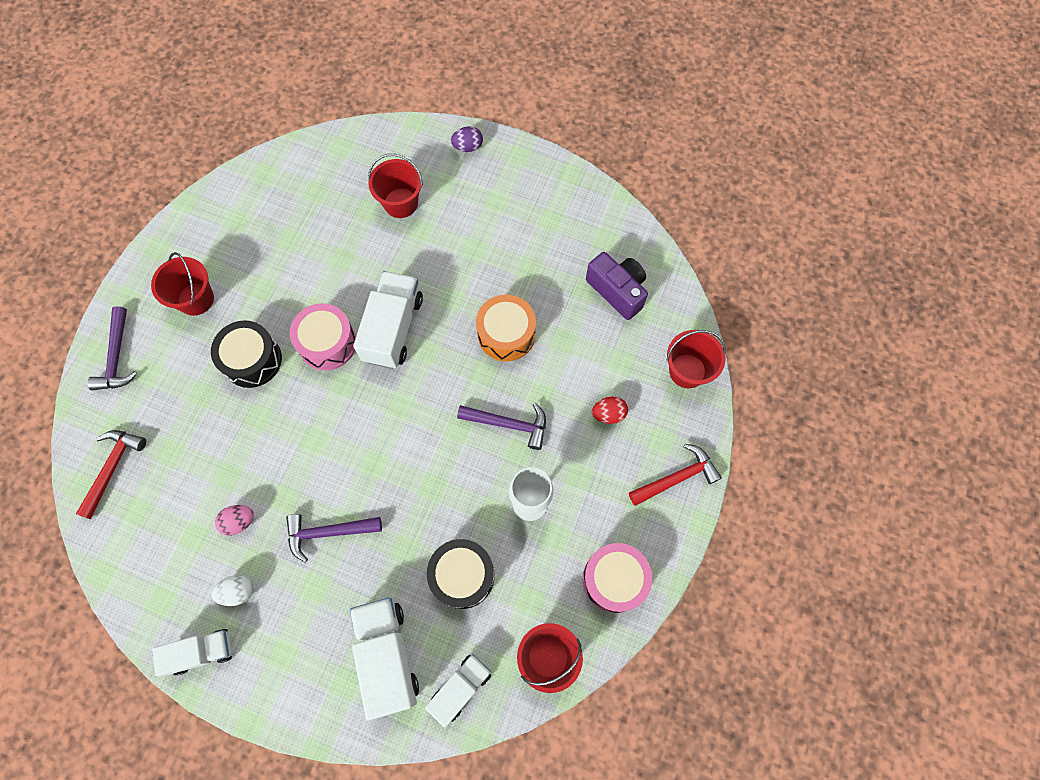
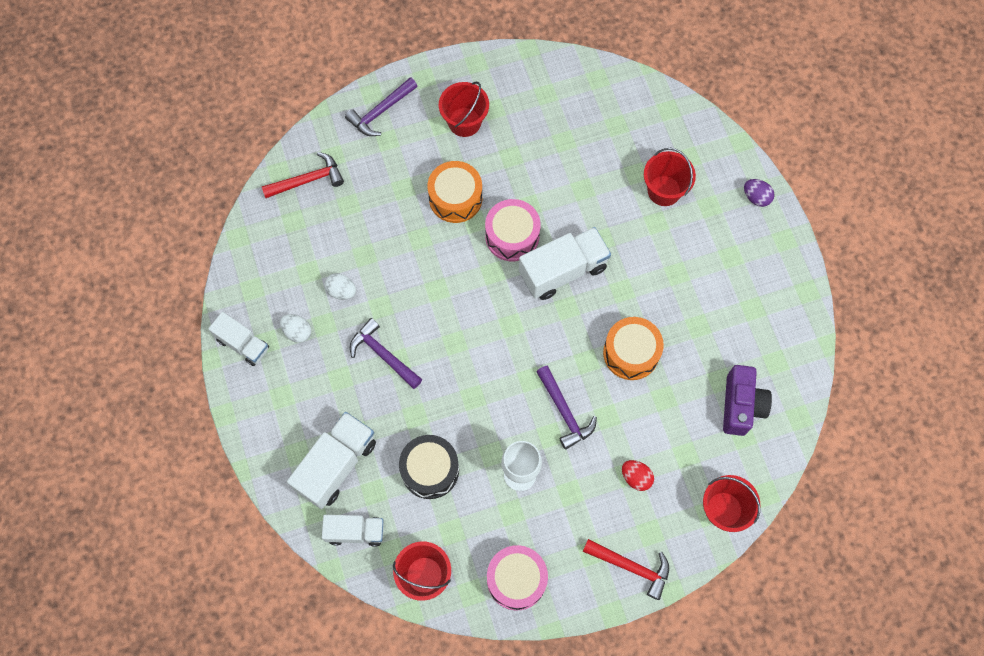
camera: 50 degrees right, 0 degrees up
(239, 521) = (341, 291): pink egg -> white egg
(252, 360) = (455, 198): black drum -> orange drum

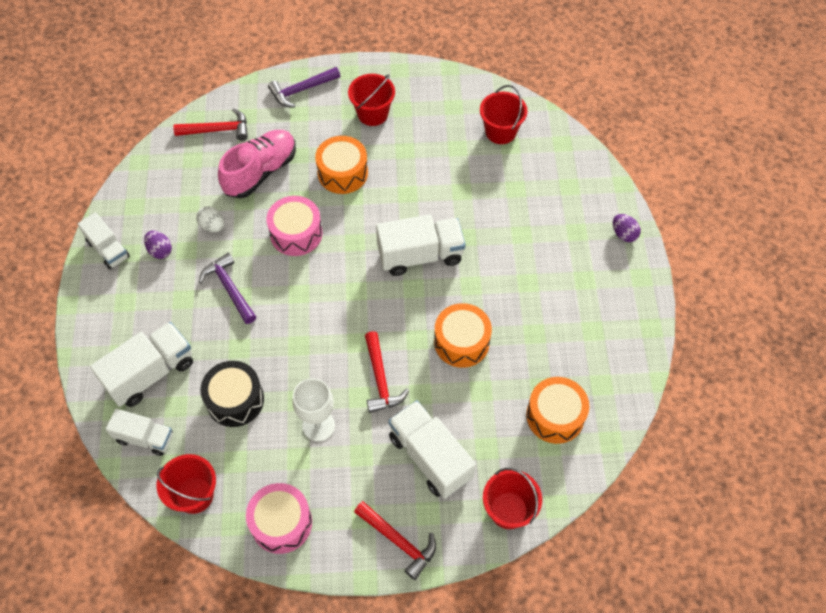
camera: 15 degrees right, 10 degrees down
(297, 332) = (160, 251): white egg -> purple egg
(370, 218) = (260, 172): none -> pink shoe
(512, 236) = (383, 215): pink drum -> pink drum (296, 233)
(564, 412) = (380, 379): purple hammer -> red hammer
(636, 477) = (430, 457): red egg -> white truck
(664, 190) = (537, 209): red bucket -> red bucket (500, 132)
(741, 405) = (555, 416): purple camera -> orange drum

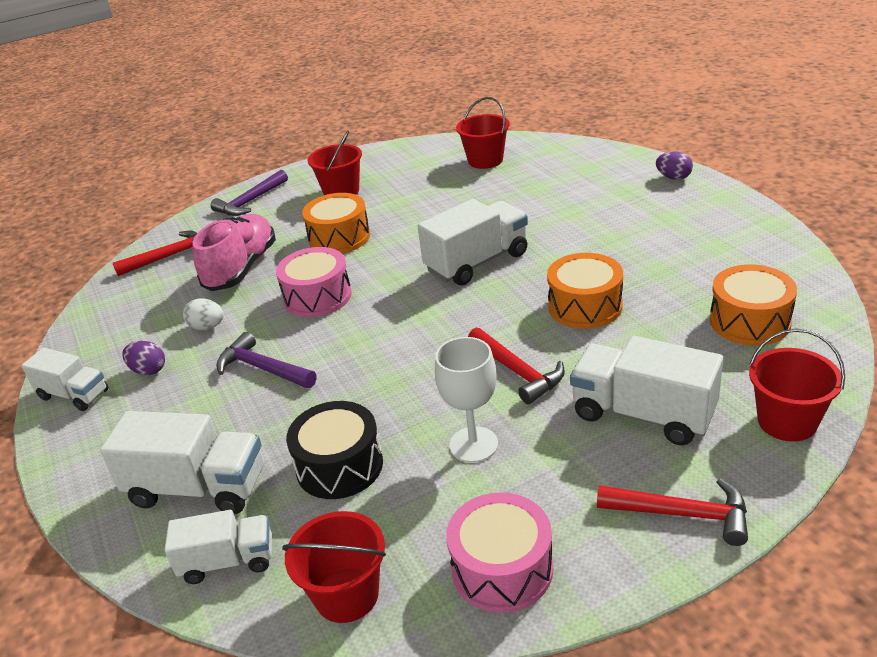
camera: 20 degrees left, 25 degrees down
(150, 373) = (198, 488): white truck -> white truck turned 75 degrees clockwise

